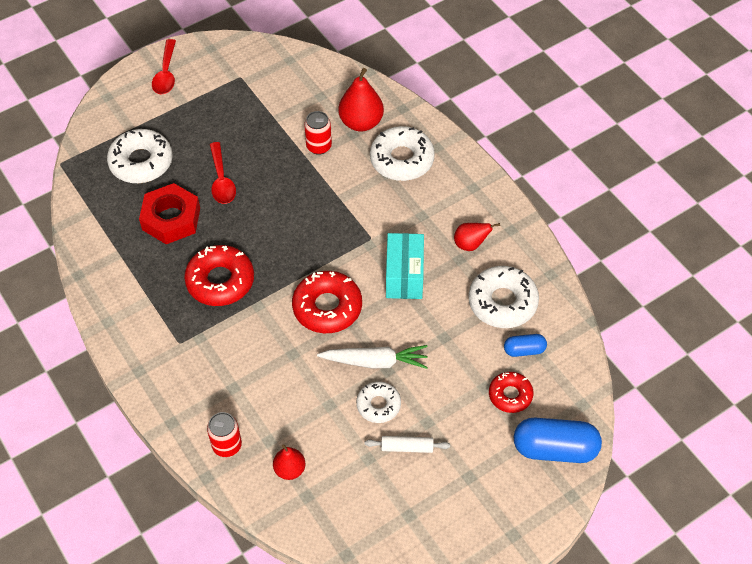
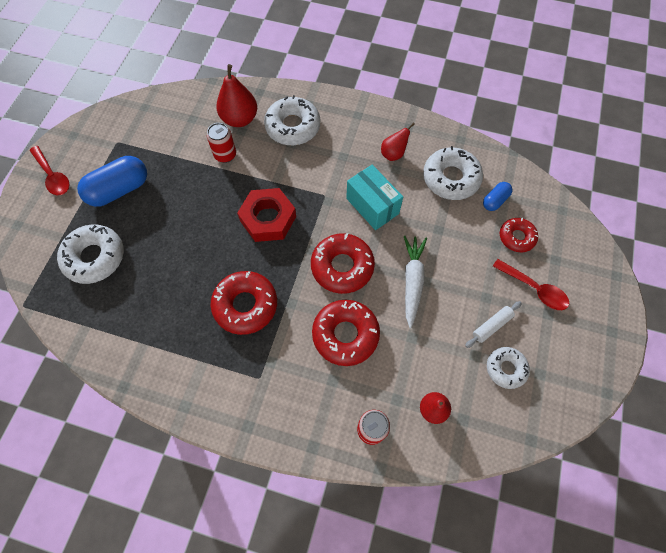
camera: 40 degrees left, 10 degrees up
(171, 219) = (161, 285): red nut -> red nut (268, 219)
(221, 180) = (174, 228): red spoon -> red spoon (534, 289)
(277, 361) = (345, 335): none -> red donut
(375, 362) = (412, 281): white carrot -> white carrot turned 45 degrees counterclockwise
(378, 405) = (444, 311): white donut -> white donut (506, 369)
(554, 449) = (577, 252): blue capsule -> blue capsule (119, 190)

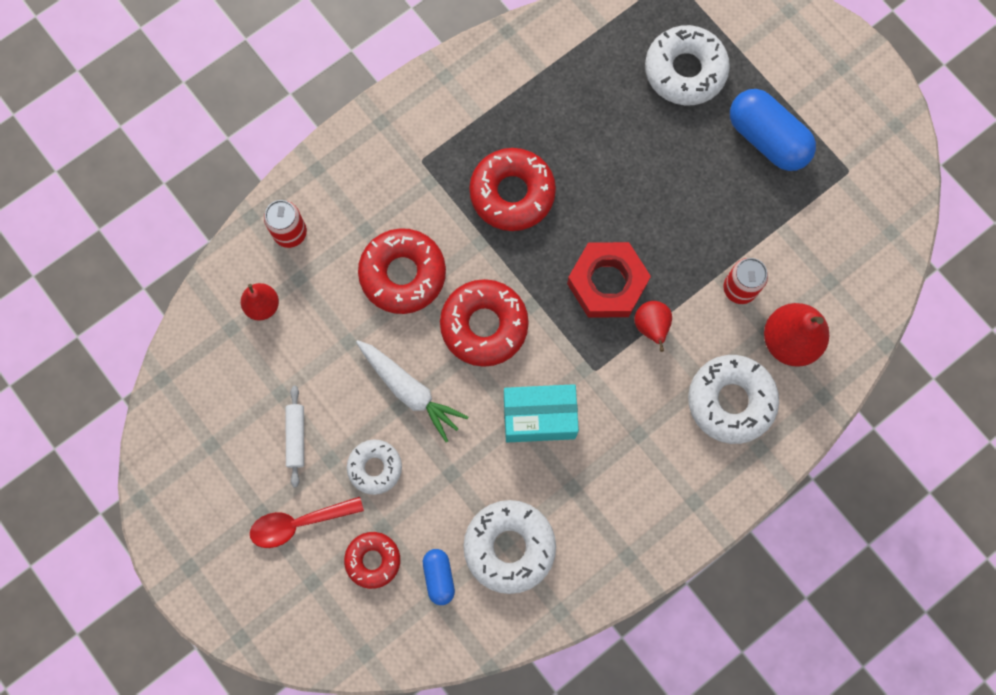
camera: 125 degrees right, 10 degrees up
(53, 176) = (839, 75): red spoon -> none
(119, 190) = (767, 139): blue capsule -> blue capsule turned 45 degrees counterclockwise
(393, 154) = (597, 502): red pear -> red pear (651, 327)
(506, 369) = (243, 413): white donut -> white donut (375, 468)

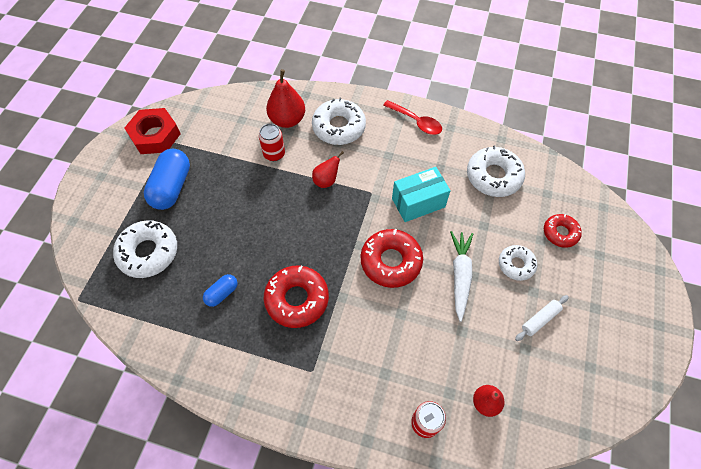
camera: 125 degrees left, 15 degrees down
(299, 523) = (580, 283): red spoon -> red spoon (416, 122)
(403, 274) = (396, 328): red donut -> none
(439, 577) = (537, 197): blue capsule -> blue capsule (222, 293)
(539, 417) = (418, 203): turquoise box -> turquoise box turned 75 degrees counterclockwise
(607, 283) = (317, 215): red nut -> red nut (155, 135)

